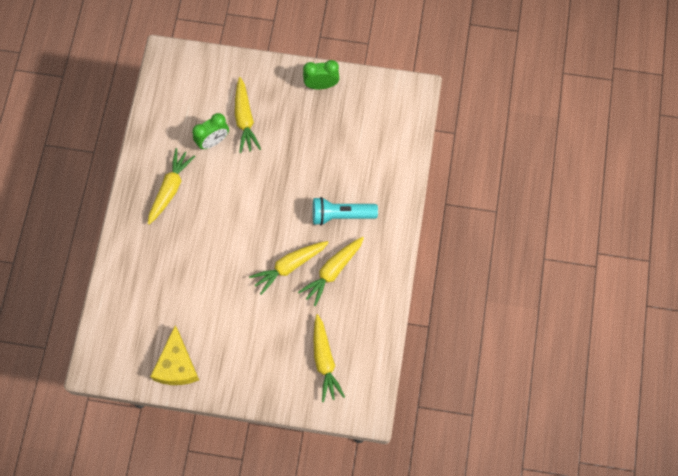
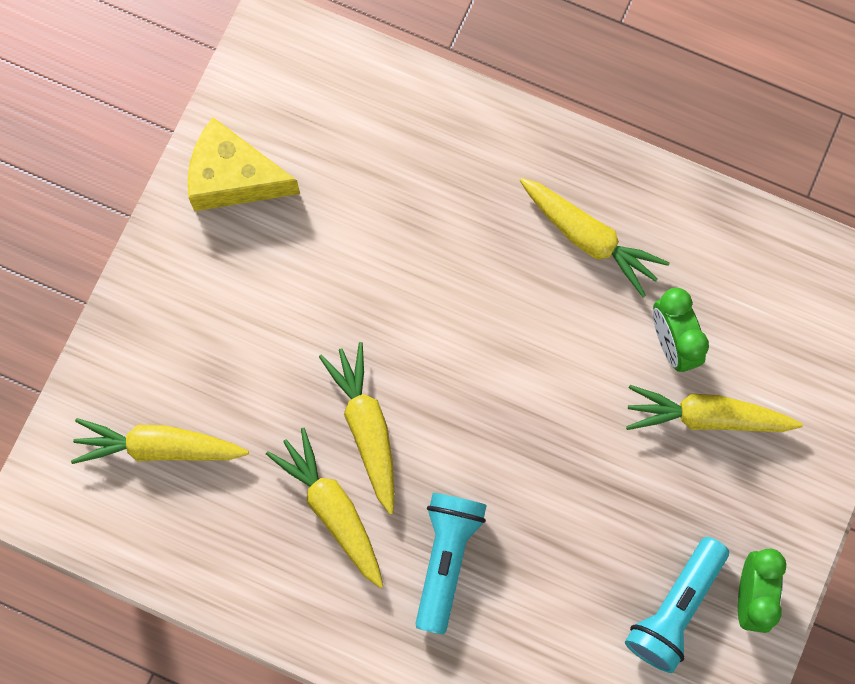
camera: 105 degrees right, 5 degrees up
(336, 114) = (675, 609): none -> turquoise flashlight

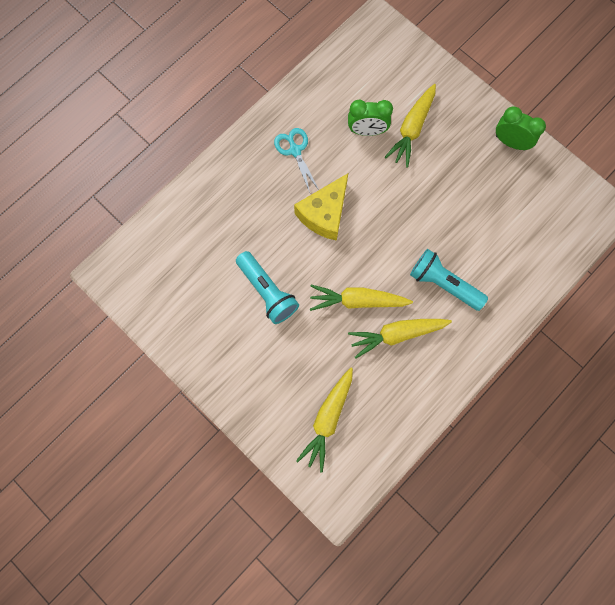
camera: 70 degrees left, 0 degrees up
(233, 178) = (184, 324): yellow cheese -> yellow cheese (325, 214)
(589, 238) = (295, 151): yellow carrot -> turquoise scissors
(675, 609) = (506, 180): turquoise flashlight -> turquoise flashlight (267, 291)

